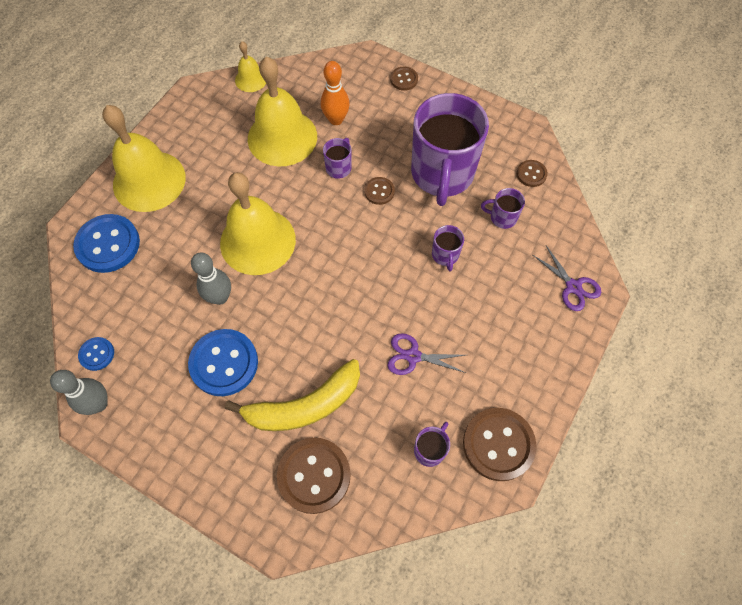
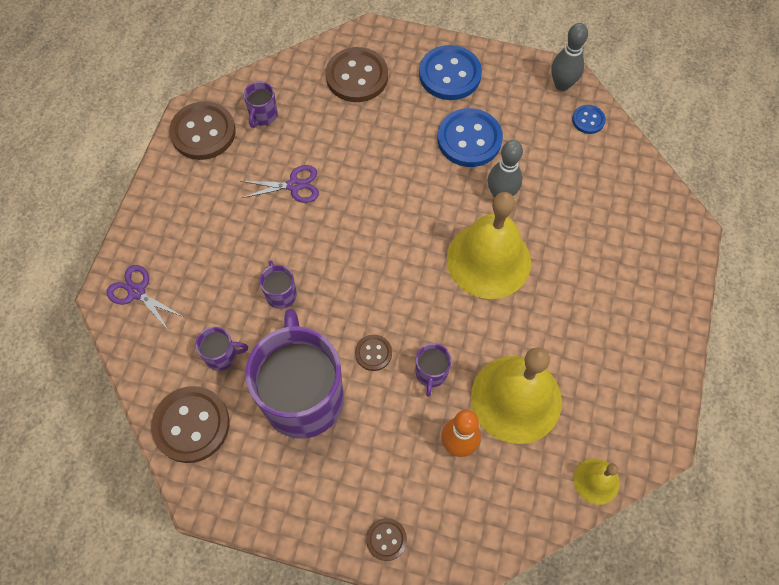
camera: 165 degrees right, 0 degrees up
(108, 244) = (642, 218): blue button -> blue button (450, 74)
(149, 181) = (643, 300): yellow bell -> none
(304, 405) = (383, 123): yellow banana -> none
(531, 174) = (191, 425): brown button -> brown button, size x1.97

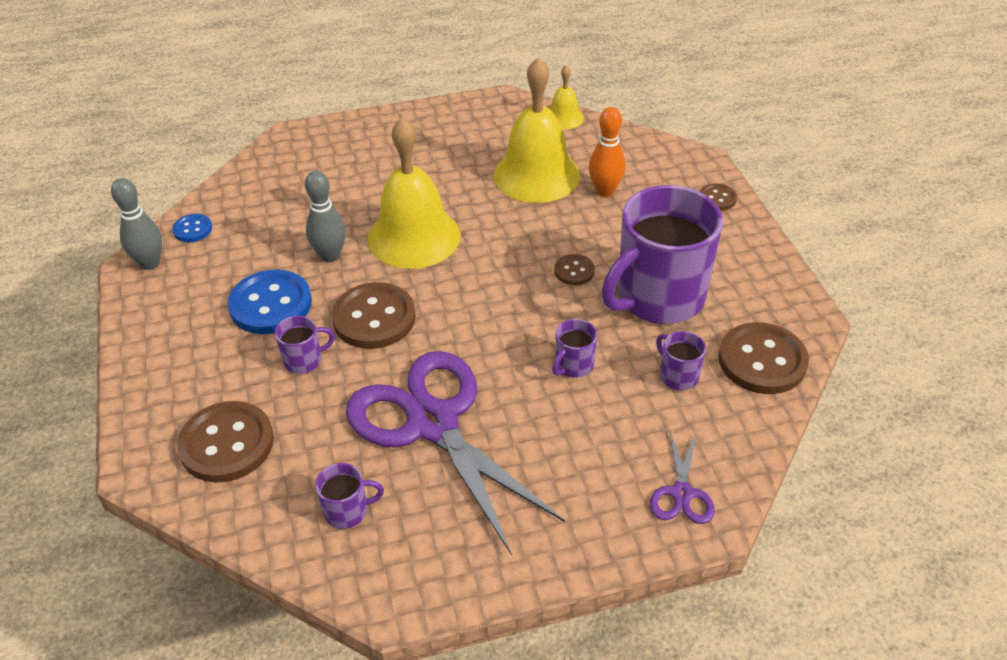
camera: 120 degrees left, 20 degrees down
(203, 132) = (416, 564): brown button -> brown button (374, 318)
(294, 185) = (433, 423): purple scissors -> purple scissors, size x2.33
(431, 373) = (559, 228): purple mug -> purple mug (304, 360)
(450, 74) = (179, 357): blue button -> none

